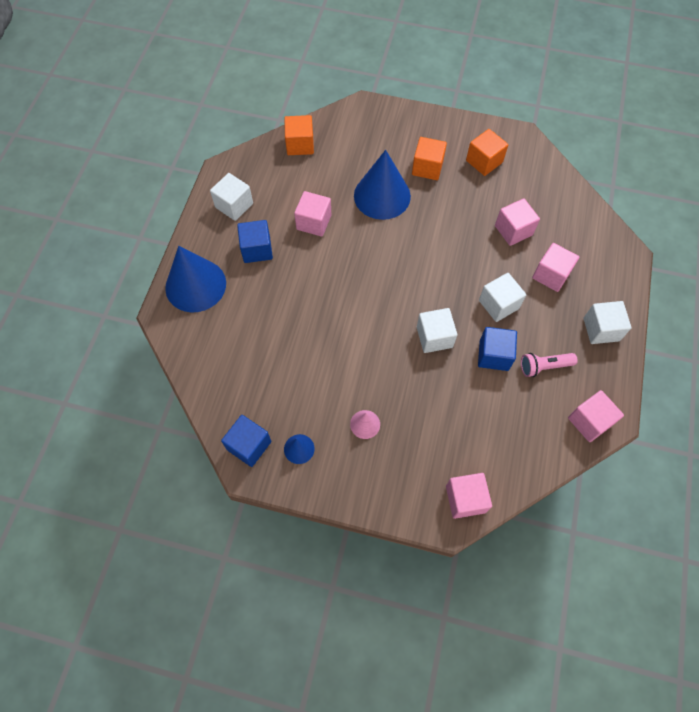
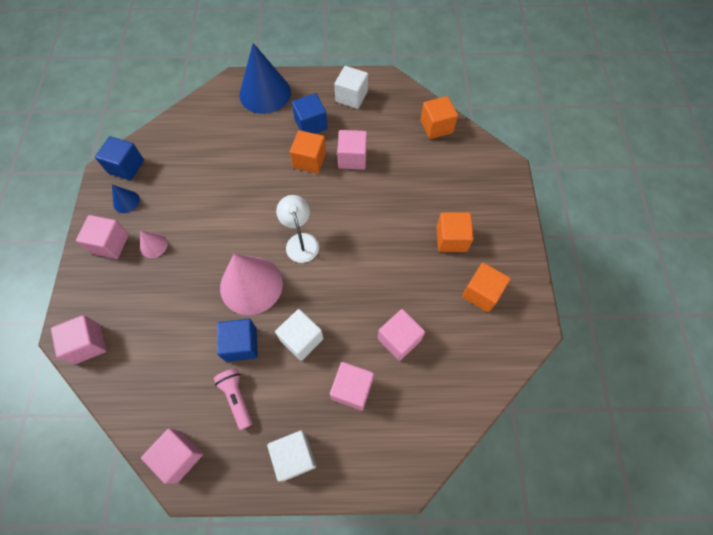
camera: 75 degrees right, 0 degrees up
(303, 260) = (309, 160): none -> orange cube
(350, 469) = (110, 244): none -> pink cube
(382, 196) = (401, 206): blue cone -> none
(397, 286) = (300, 241): none -> white lamp
(434, 337) = (251, 285): white cube -> pink cone

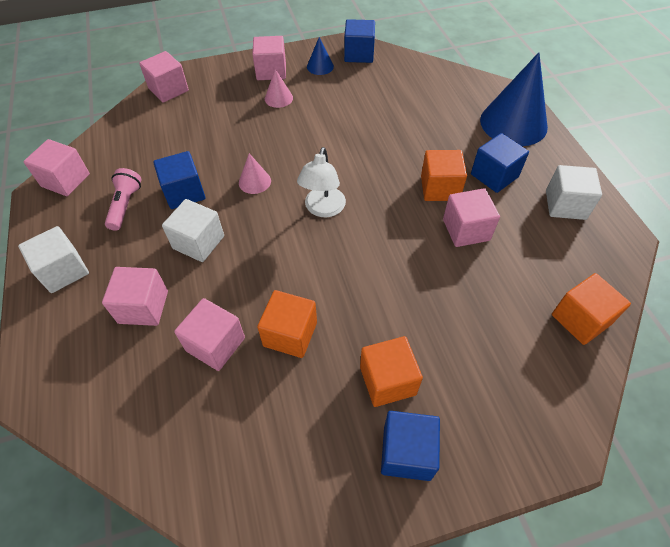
camera: 75 degrees right, 10 degrees down
(236, 398) = (125, 205): pink flashlight -> pink flashlight turned 45 degrees counterclockwise
(251, 285) = (254, 181): pink cone -> pink cone, size x0.45
(300, 241) = (323, 209): white lamp -> white lamp turned 135 degrees clockwise
(481, 293) = (310, 442): orange cube -> orange cube (290, 334)
(497, 242) = (407, 452): none -> blue cube

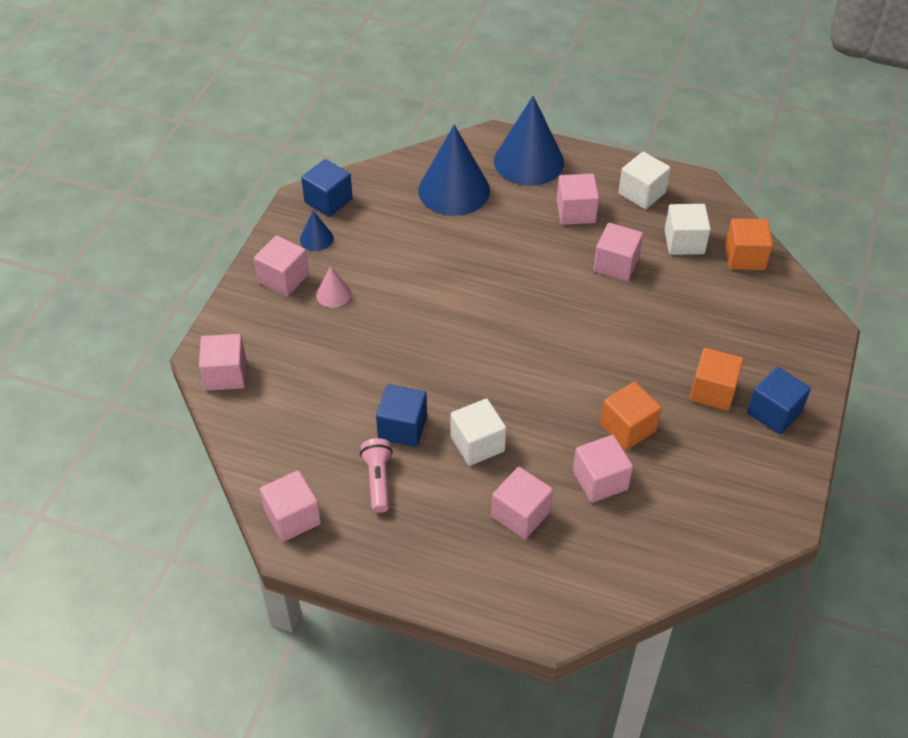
camera: 55 degrees left, 5 degrees down
(64, 271) = (425, 560): white cube -> white cube (684, 242)
(125, 205) = (378, 480): pink flashlight -> pink flashlight turned 45 degrees clockwise
(254, 181) = (436, 369): pink cone -> none
(323, 209) = (514, 339): white lamp -> none
(436, 102) = (454, 190): none -> blue cone
(440, 188) = (559, 252): orange cube -> none
(494, 175) = (576, 212): blue cube -> pink cube

